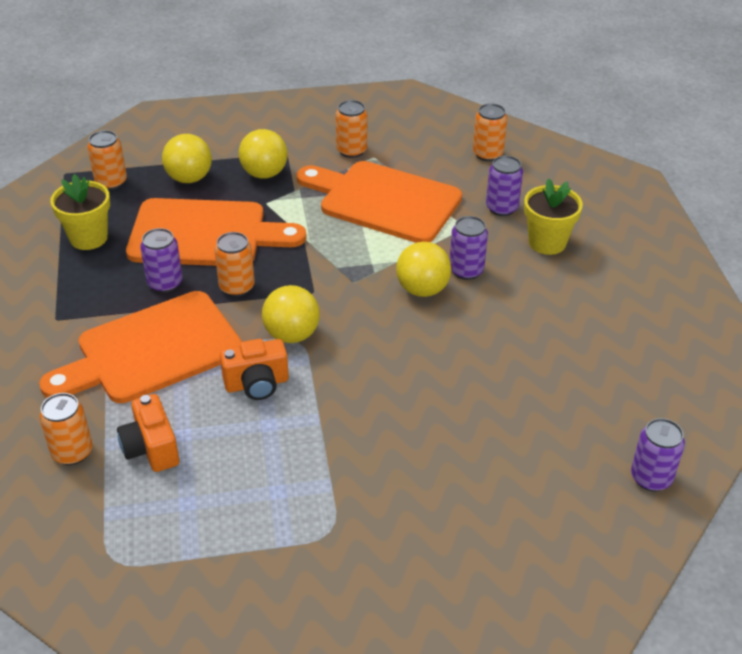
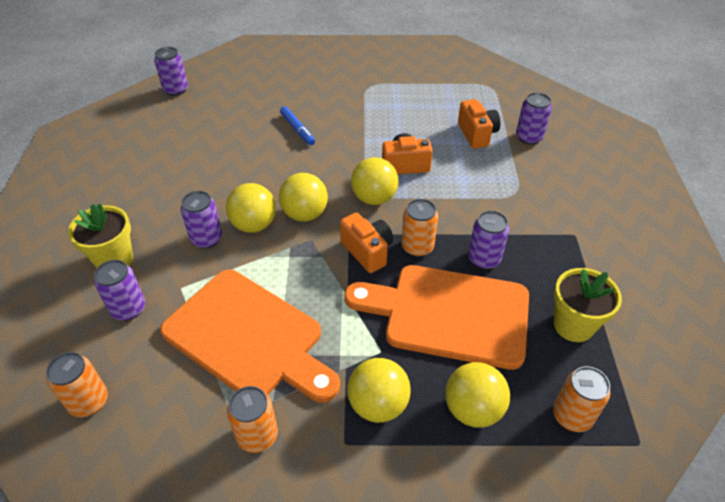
camera: 170 degrees left, 5 degrees up
(72, 452) = (529, 137): orange can -> purple can
(152, 350) = (486, 198): orange cutting board -> none
(290, 277) = (367, 251): none -> orange camera
(370, 307) = (305, 214): none -> yellow ball
(421, 424) = (297, 129): none -> blue marker

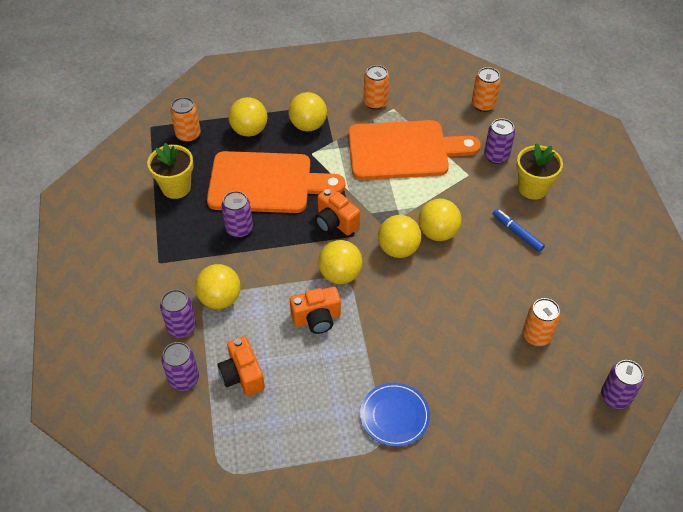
camera: 170 degrees right, 5 degrees up
(206, 239) = (471, 215): purple can -> purple can (182, 327)
(248, 337) = (404, 150): orange cutting board -> orange cutting board turned 150 degrees clockwise
(297, 129) = (443, 352): blue marker -> blue marker (517, 233)
(353, 98) = (394, 416): none -> blue plate
(417, 247) = (295, 232): orange can -> orange can (536, 336)
(501, 192) = (220, 299): none -> yellow ball

